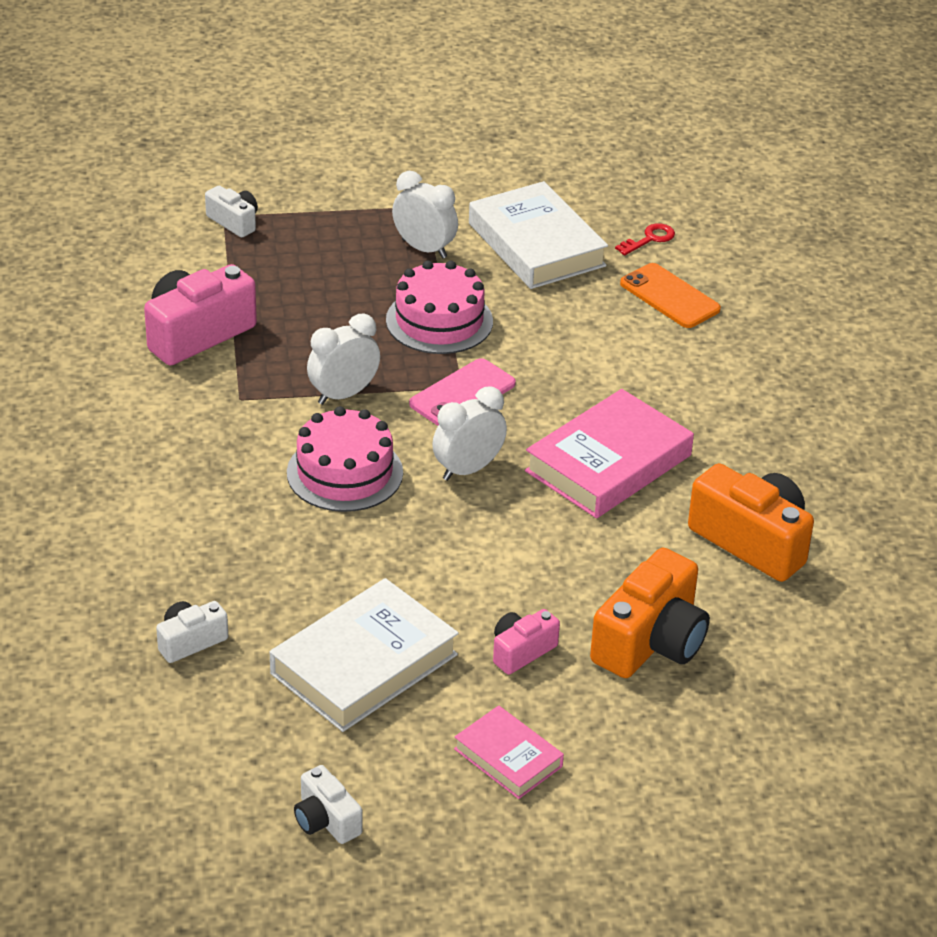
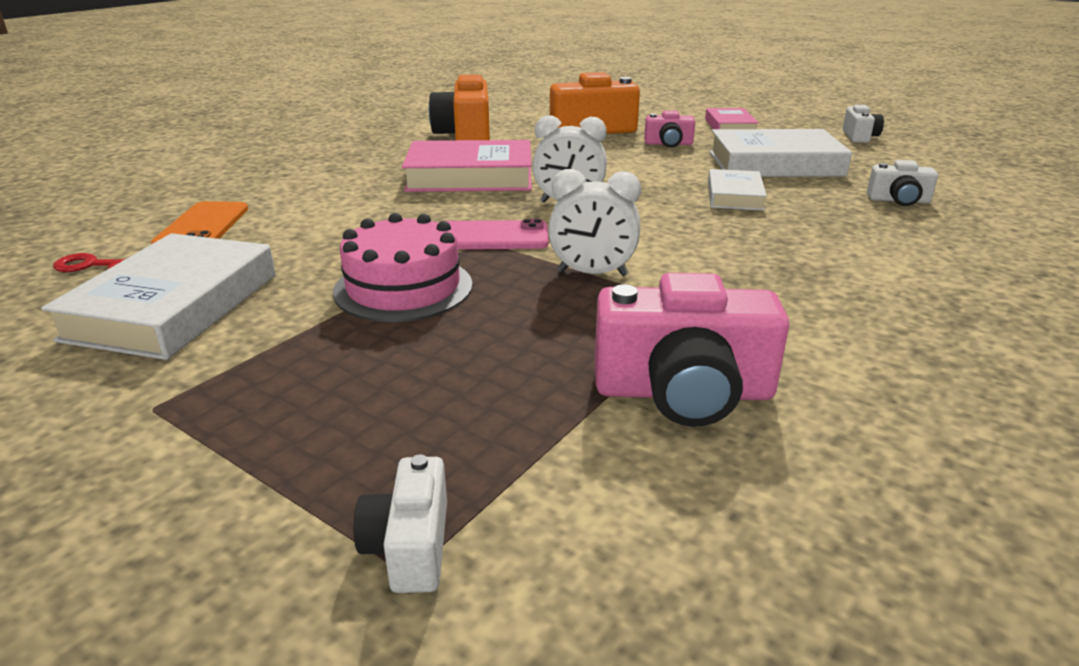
camera: 135 degrees left, 10 degrees down
(344, 563) = (734, 196): none -> white book
(345, 473) = (668, 231): pink cake -> none
(424, 249) = (270, 357): white clock -> none

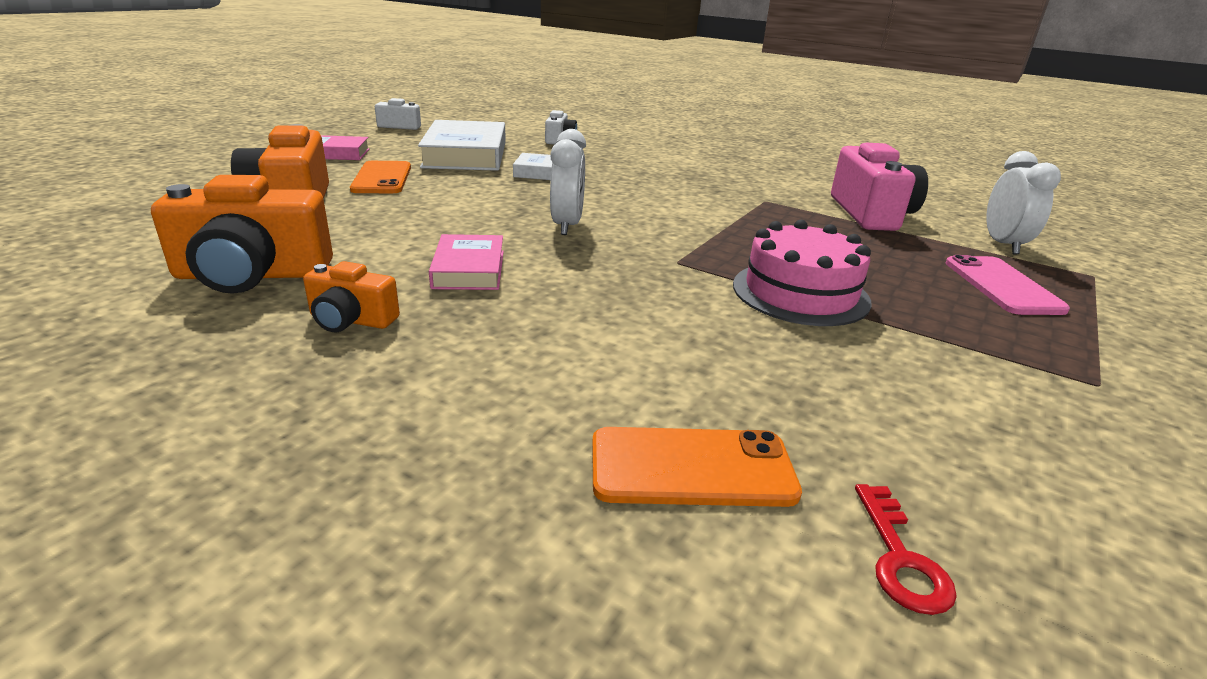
camera: 95 degrees left, 0 degrees up
(174, 306) = (942, 422): white book -> none
(400, 157) = (351, 320): none -> orange camera
(410, 546) = (1078, 276): white camera -> none
(470, 176) = (469, 269): pink book -> pink book, size x0.56
(491, 237) = (665, 258): pink phone -> pink phone (1002, 286)
(592, 273) = (727, 225): white clock -> white clock (1003, 244)
(668, 144) = (382, 178): pink camera -> orange phone

